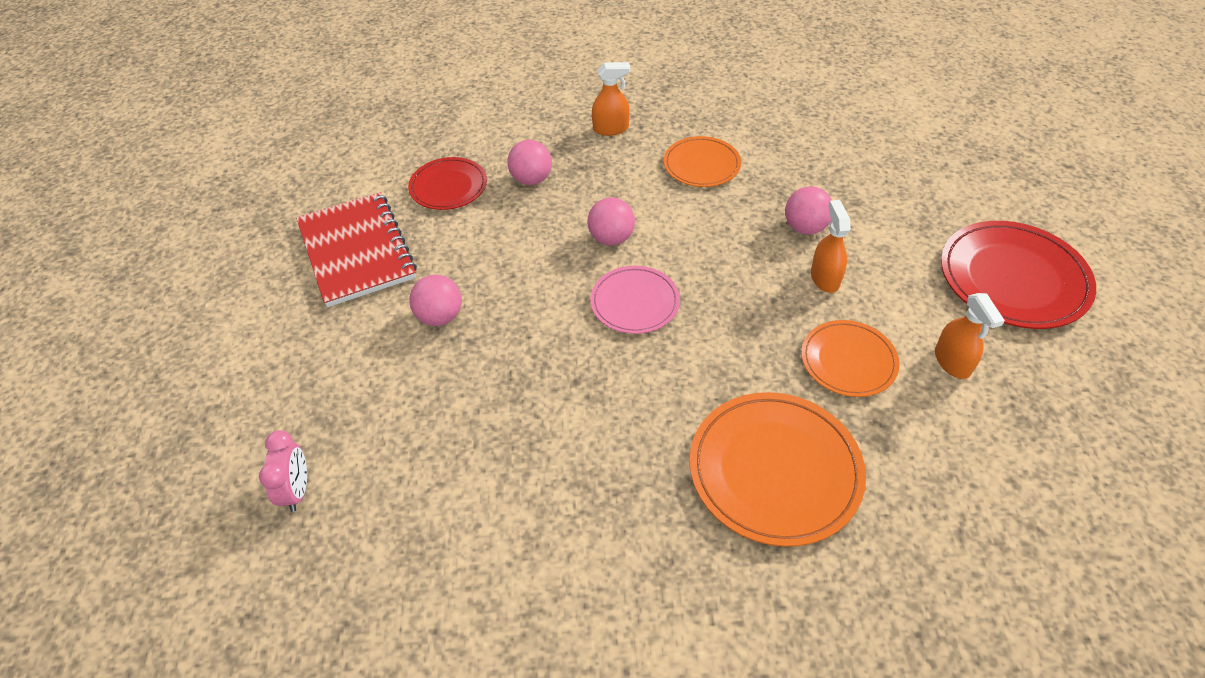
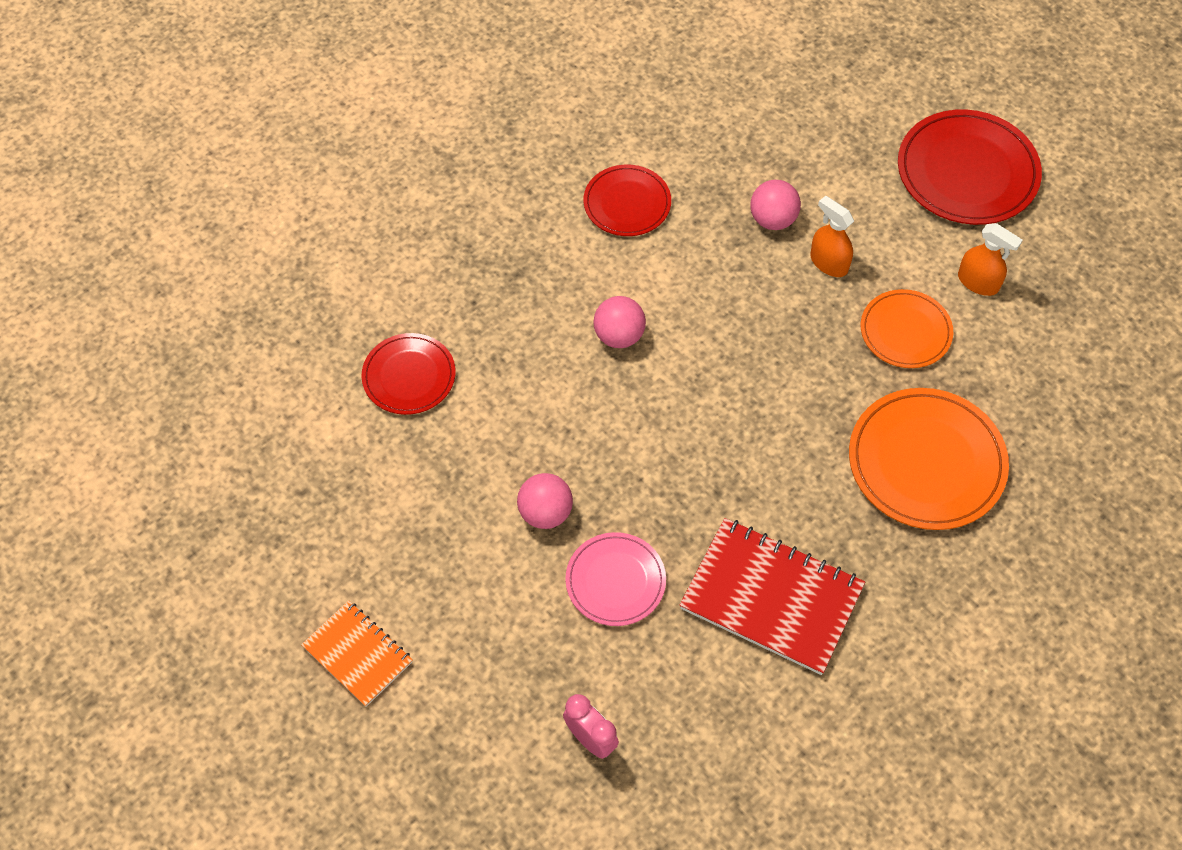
camera: 40 degrees left, 10 degrees up
(228, 325) = (357, 654): none -> orange notebook
(356, 251) = (395, 502): red notebook -> red notebook (771, 598)
(531, 179) = (483, 317): pink ball -> none
(611, 129) = (503, 211): orange spray bottle -> none
(635, 302) = (698, 387): pink plate -> pink plate (615, 581)
(701, 165) = (627, 203): orange plate -> red plate

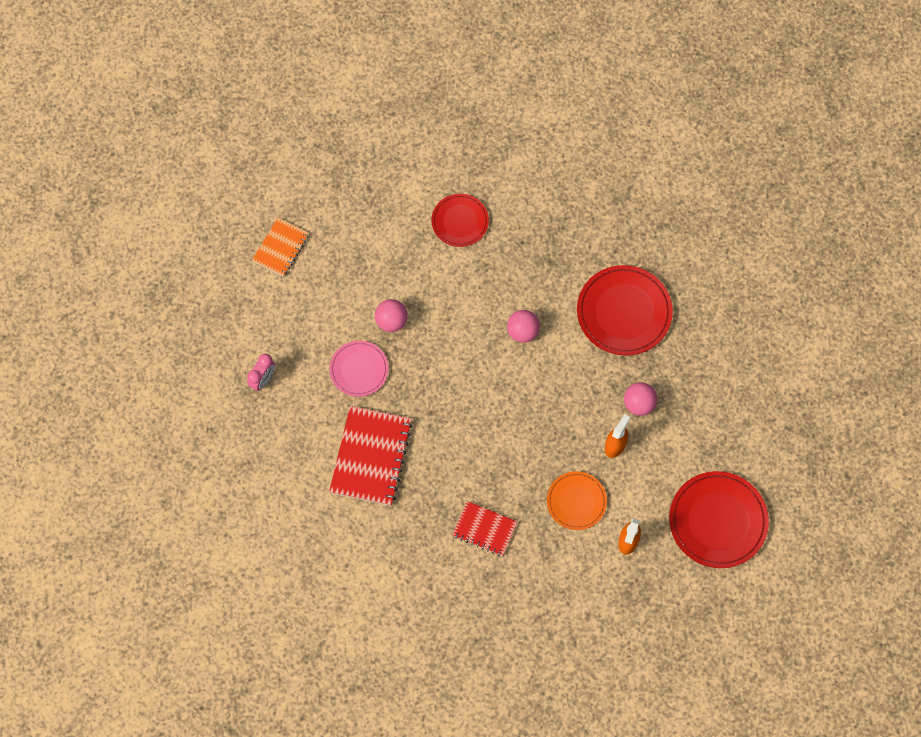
camera: 75 degrees right, 10 degrees up
(627, 203) = (624, 312): red plate -> red plate, size x1.64
(926, 462) = (484, 529): orange plate -> red notebook

